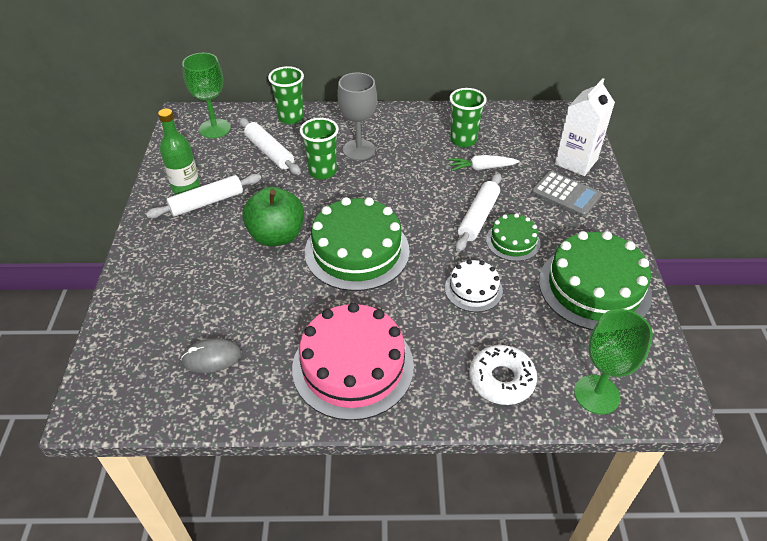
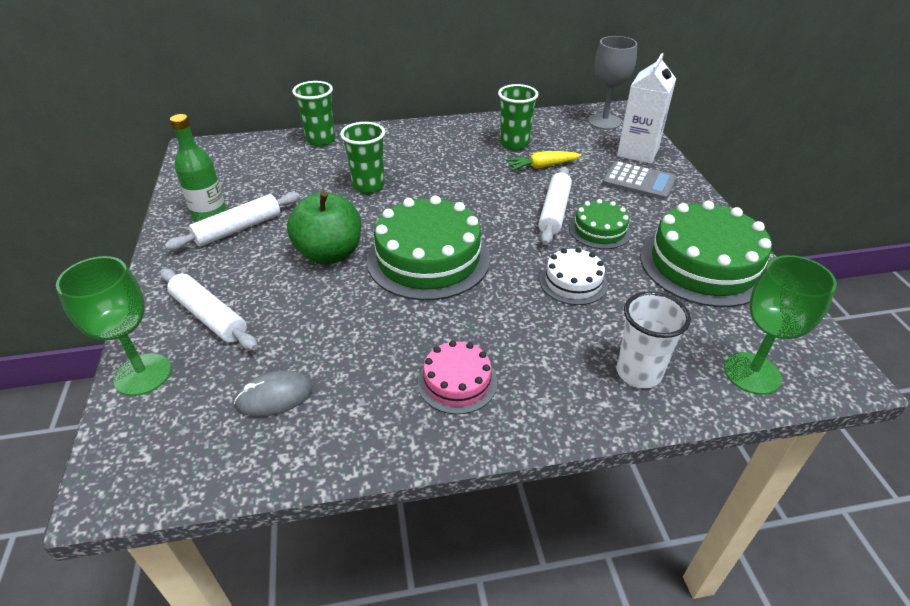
camera: 10 degrees left, 5 degrees down
(215, 128) = (235, 157): green goblet -> green goblet (143, 374)
(269, 152) = (303, 174): white rolling pin -> white rolling pin (209, 316)
(353, 366) = (457, 382): pink cake -> pink cake, size x0.52
(359, 150) = (404, 162): grey goblet -> grey goblet (604, 122)
(481, 168) = (542, 166): white carrot -> yellow carrot
(501, 380) = (638, 372): white donut -> white cup

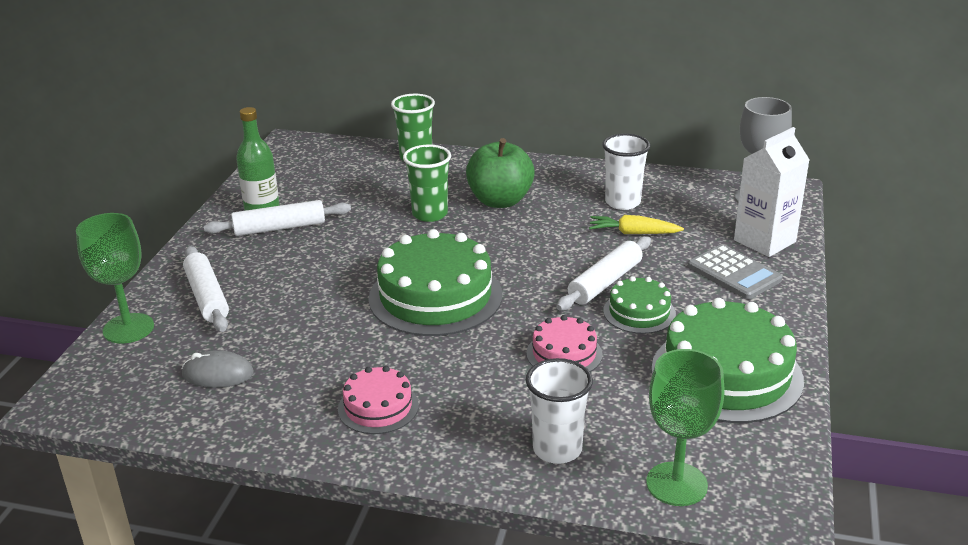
camera: 25 degrees right, 10 degrees down
(330, 253) = (346, 269): green apple -> green apple (500, 201)
(514, 144) = (622, 202): green cup -> white cup
(573, 282) = (564, 354): white cake -> pink cake

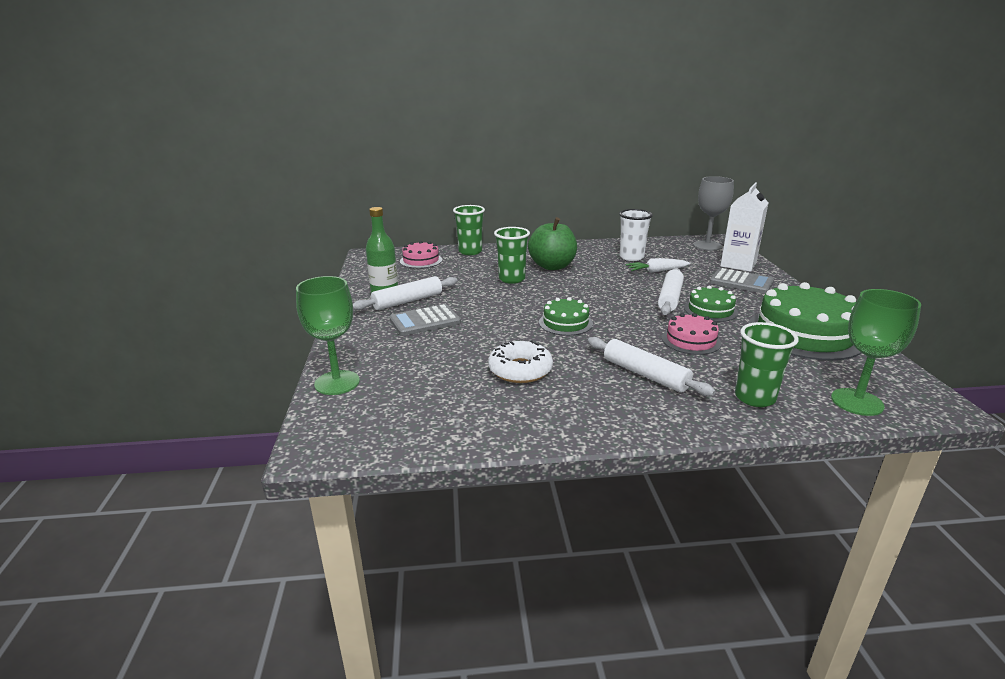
camera: 20 degrees left, 5 degrees down
(207, 297) = (388, 351): white rolling pin -> white rolling pin (645, 374)
(218, 374) = (445, 400): grey mouse -> none
(276, 262) = (425, 321): none -> grey calculator
(326, 353) = (520, 370): none -> white donut
(378, 407) = (597, 397): pink cake -> pink cake (421, 260)
(435, 296) = (565, 323): green cake -> green cake, size x0.52
(557, 449) = (754, 398): white cup -> green cup
(633, 233) = (656, 271): yellow carrot -> white carrot

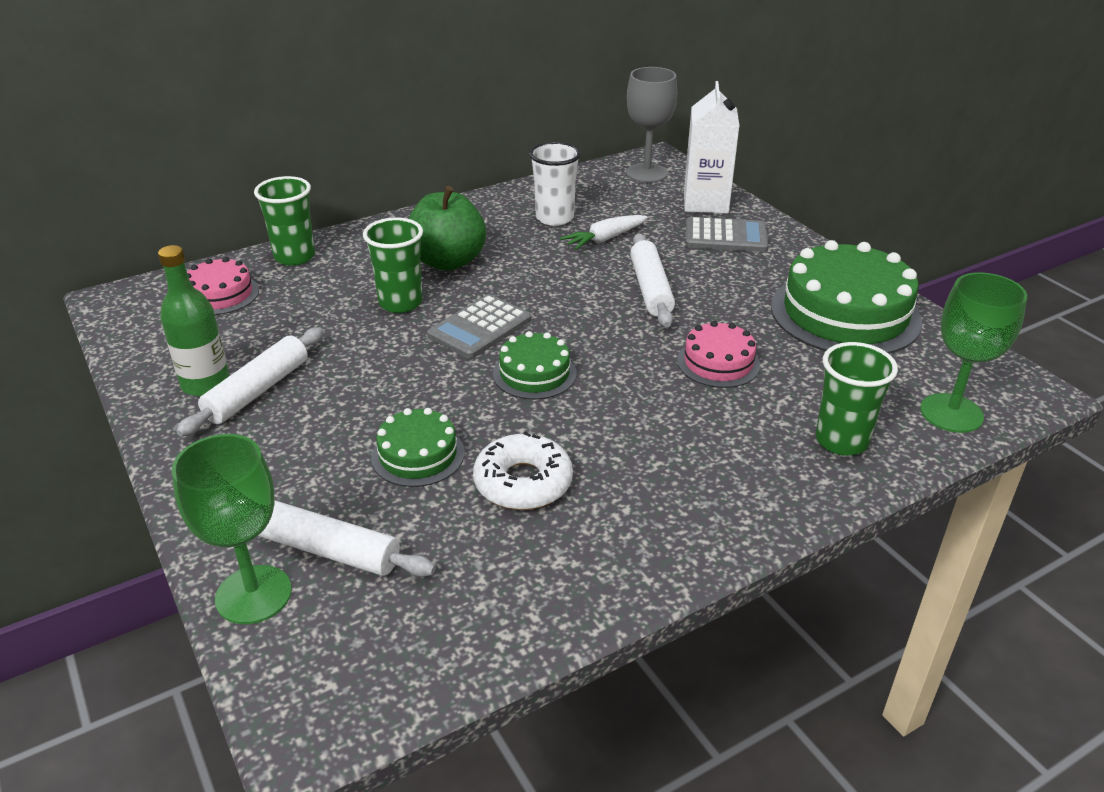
camera: 25 degrees left, 10 degrees up
(425, 321) = (315, 426): grey calculator -> grey calculator (480, 327)
(645, 374) = (693, 441): white rolling pin -> white rolling pin (328, 550)
(710, 310) = (714, 299): green cake -> green cake (418, 455)

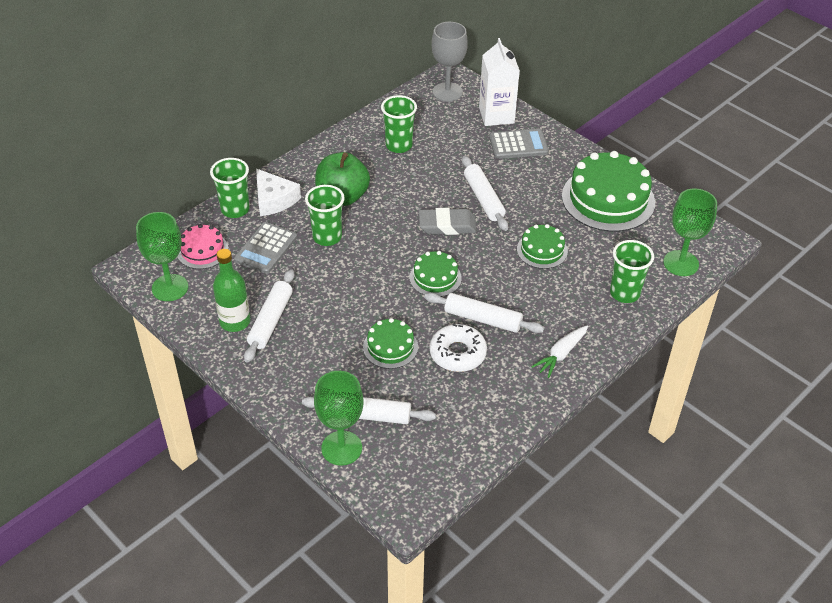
camera: 15 degrees left, 10 degrees up
(146, 330) = (170, 288): none -> green goblet
(353, 253) = (274, 199): none -> white cheese
(480, 327) = (387, 248): grey calculator -> grey calculator (266, 248)
(554, 218) = (399, 145): white cup -> green cup
(582, 312) = (447, 225): none -> grey eraser
(586, 440) = (482, 319): none -> white rolling pin
(604, 239) = (439, 160): white carrot -> white carrot (561, 354)
(718, 362) = (542, 250): pink cake -> green cake

